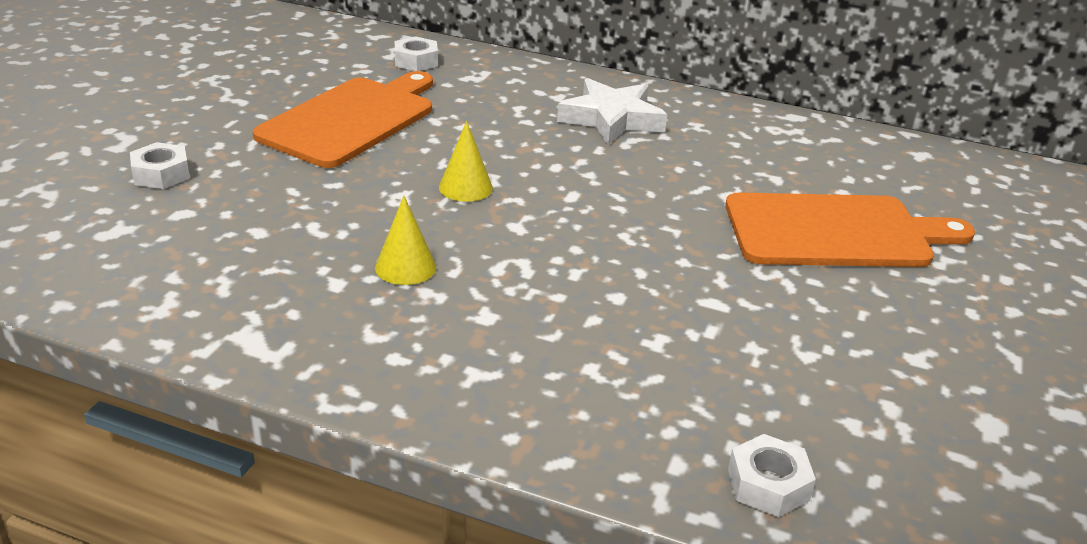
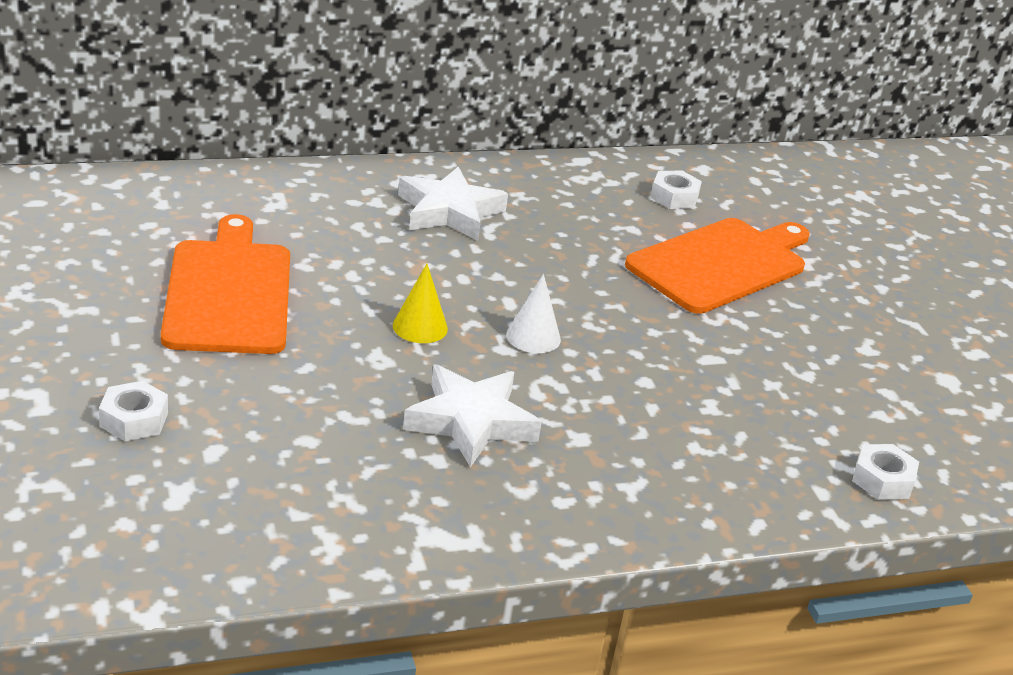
camera: 40 degrees left, 0 degrees up
(405, 267) = (470, 422): yellow cone -> white star
(416, 61) = (198, 202): white nut -> white nut (674, 197)
(556, 226) = (533, 337): none -> white cone

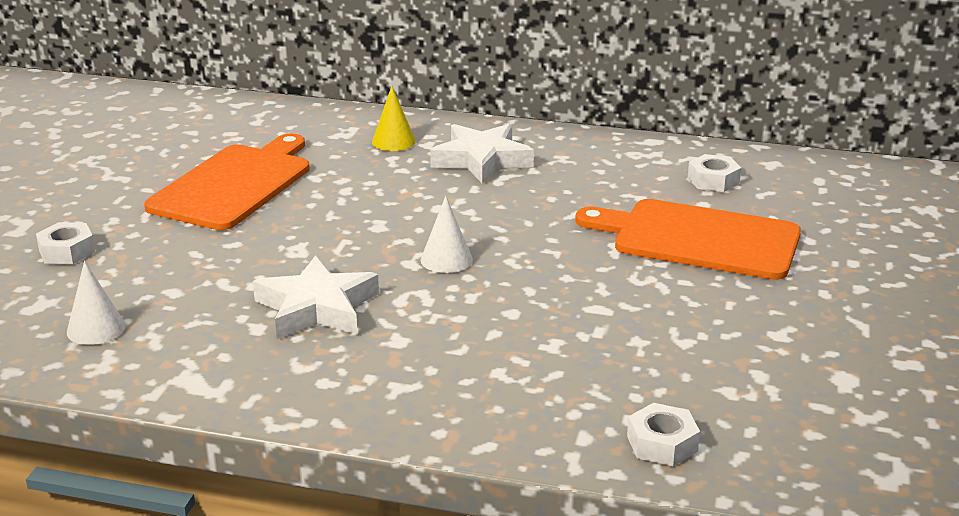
camera: 35 degrees right, 5 degrees down
(276, 506) = (96, 329): none -> white cone
(420, 327) = (356, 234): yellow cone -> yellow cone (393, 141)
(721, 264) = (699, 239): orange cutting board -> orange cutting board turned 150 degrees counterclockwise

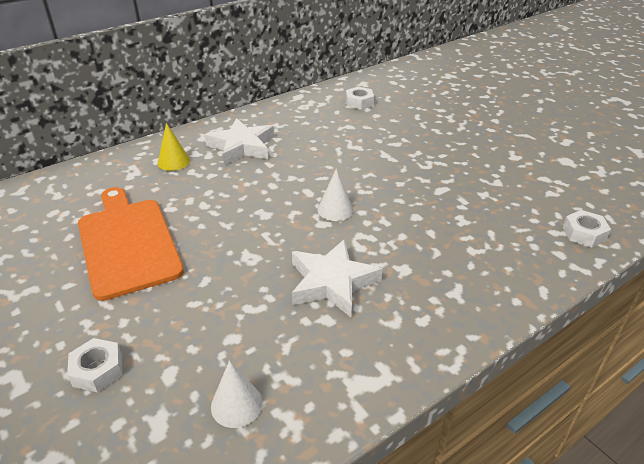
camera: 50 degrees left, 10 degrees up
(699, 239) = (408, 132): orange cutting board -> none

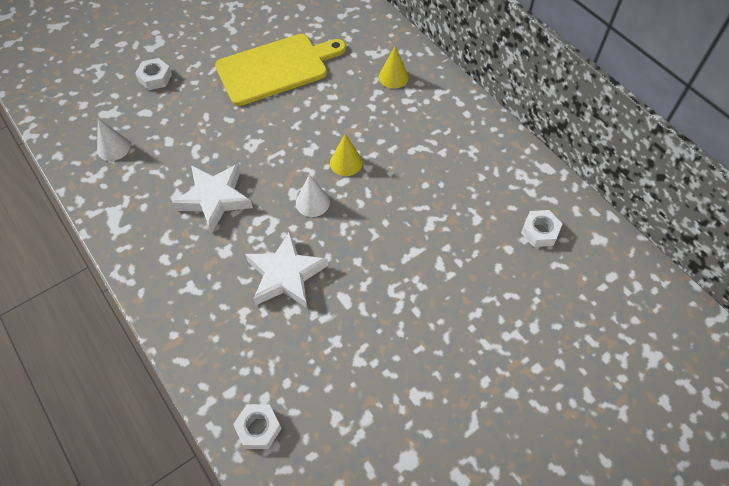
camera: 90 degrees right, 20 degrees up
(128, 243) = (276, 68): orange cutting board -> yellow cutting board
(242, 146) = (423, 124): white star -> white star (286, 275)
(285, 190) = (346, 162): none -> yellow cone

